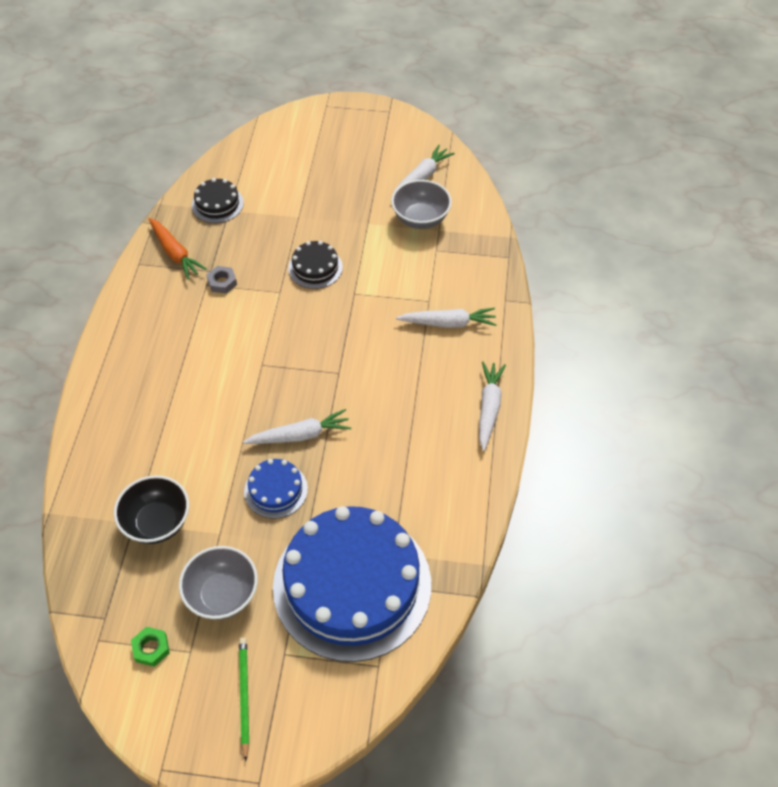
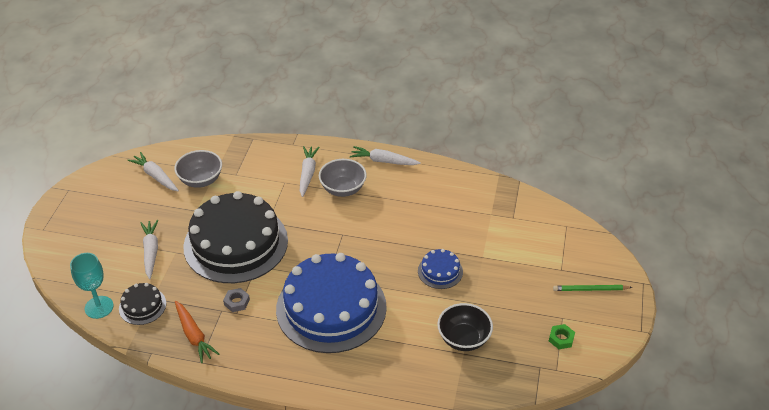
camera: 85 degrees left, 10 degrees down
(175, 253) = (194, 335): orange carrot -> orange carrot turned 90 degrees clockwise
(216, 171) = (99, 307): none -> turquoise goblet
(222, 594) = (520, 300): grey bowl -> grey bowl (343, 189)
(299, 435) = (395, 257): white carrot -> white carrot (151, 252)
(315, 268) = (236, 243): black cake -> black cake, size x2.35
(352, 584) = (513, 235): blue cake -> blue cake (331, 308)

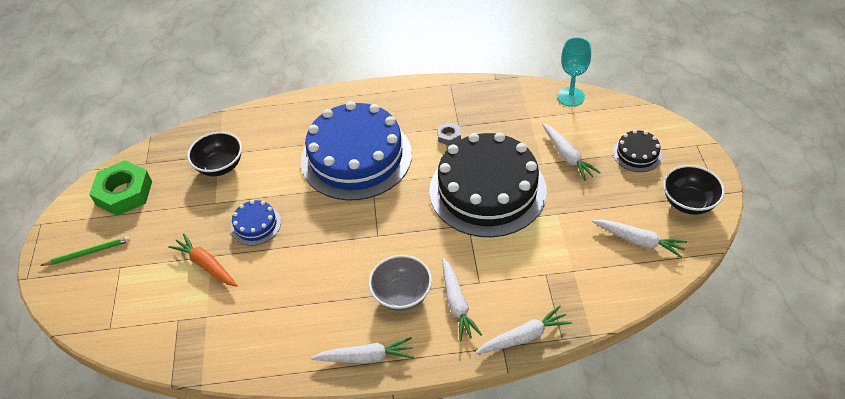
camera: 165 degrees right, 5 degrees up
(96, 190) = (688, 202): none -> black bowl
(142, 306) = (533, 109): black cake -> black cake (637, 154)
(194, 335) = (469, 100): orange carrot -> orange carrot (206, 265)
(201, 180) = (581, 252): grey bowl -> none
(276, 145) = (523, 337): none -> white carrot
(561, 339) = (124, 193): green nut -> green nut, size x2.17

